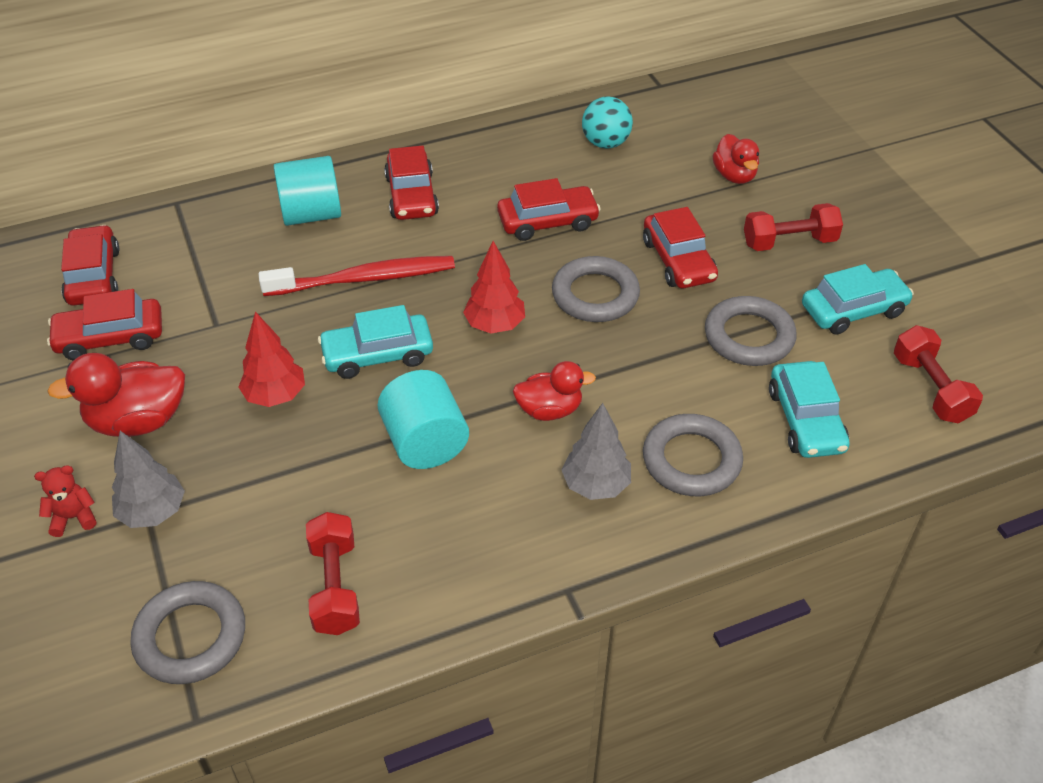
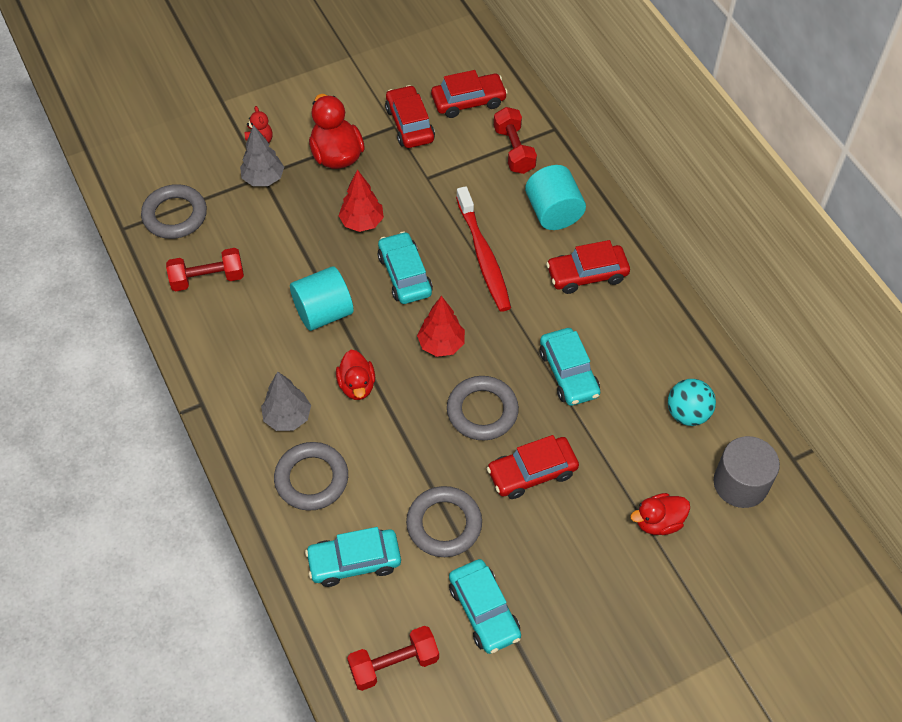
camera: 85 degrees right, 10 degrees up
(547, 221) = (568, 373): red car -> turquoise car
(688, 119) = (740, 483): none -> grey cylinder
(789, 242) = (568, 564): red dumbbell -> red dumbbell (514, 150)

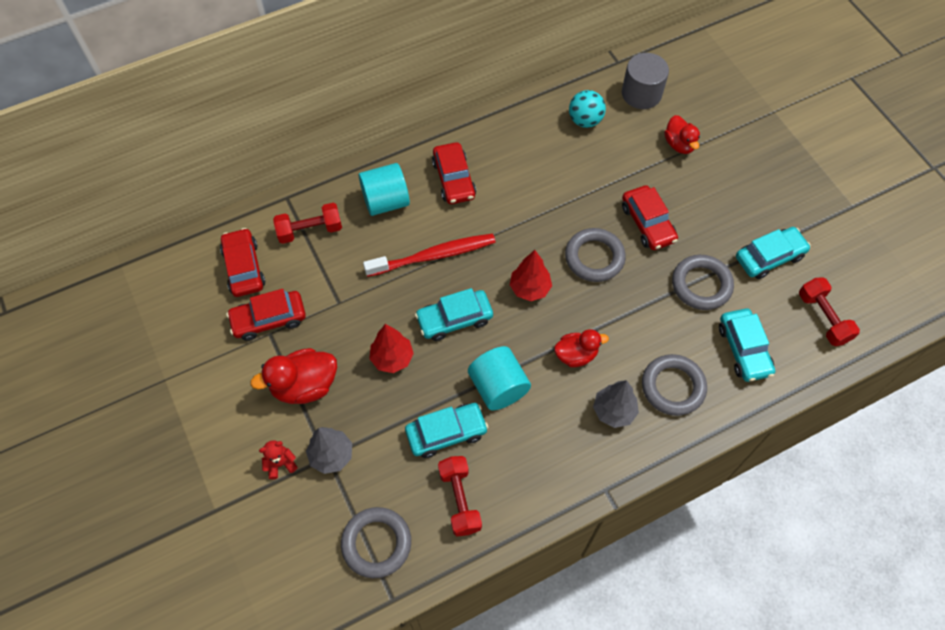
camera: 90 degrees left, 5 degrees up
(568, 373) = (553, 196): turquoise car -> turquoise car (446, 433)

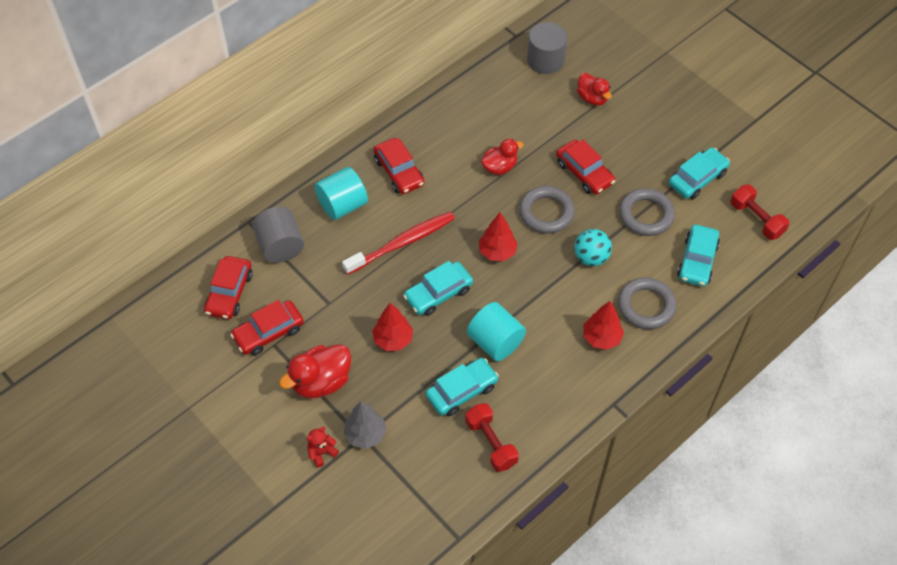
camera: 15 degrees left, 5 degrees down
(244, 268) = (229, 293): red car -> red car turned 135 degrees counterclockwise
(310, 230) = (280, 246): red dumbbell -> grey cylinder
(376, 543) = (429, 497): grey ring -> none
(576, 355) = (555, 299): red duck -> red duck (499, 167)
(585, 120) = (502, 94): turquoise ball -> turquoise ball (591, 257)
(614, 411) = (601, 338): grey tree -> red tree
(744, 349) = (697, 261): turquoise car -> turquoise car turned 45 degrees clockwise

